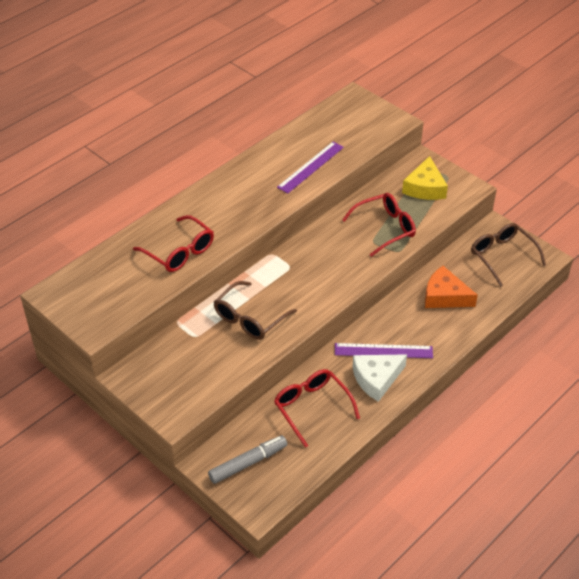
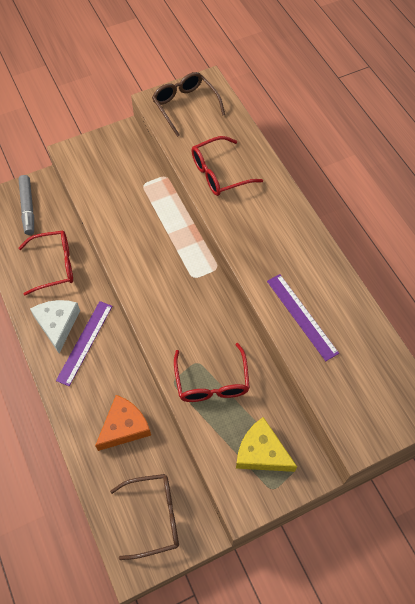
camera: 110 degrees right, 15 degrees up
(250, 318) = (144, 227): brown glasses -> brown glasses (185, 106)

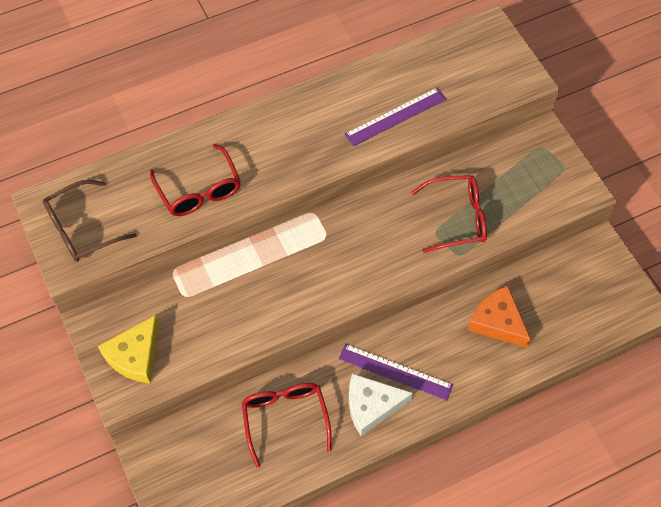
camera: 90 degrees left, 0 degrees up
(28, 208) = (189, 464): grey marker -> none
(153, 517) = (590, 289): brown glasses -> none
(261, 452) = (529, 175): yellow cheese -> yellow cheese (135, 356)

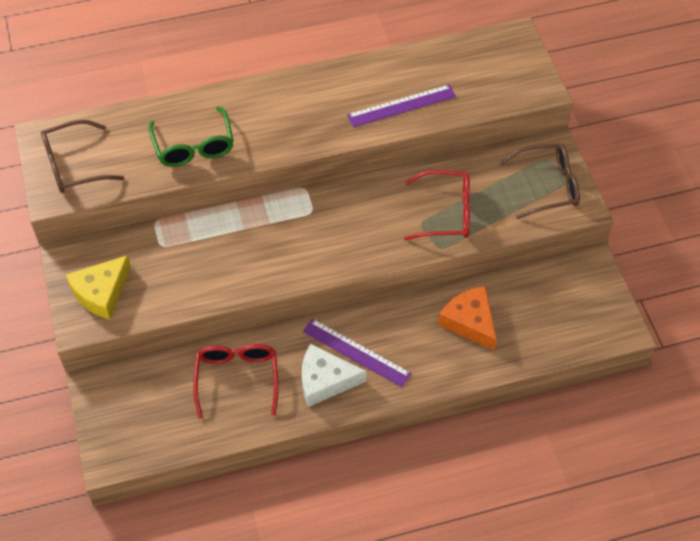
camera: 10 degrees right, 5 degrees down
(199, 190) = (193, 146): red glasses -> green glasses
(547, 175) = (547, 186): none -> brown glasses

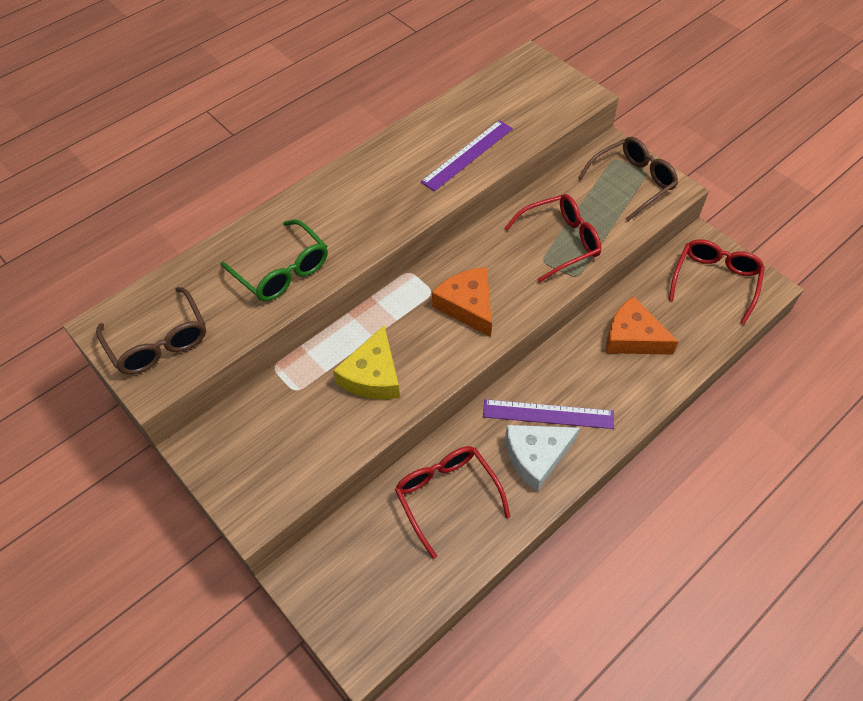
camera: 25 degrees left, 0 degrees up
(74, 165) = (159, 341): brown glasses -> brown glasses turned 75 degrees counterclockwise
(101, 292) = (258, 469): yellow cheese -> yellow cheese (372, 375)
(333, 235) = (467, 305): none -> orange cheese
(577, 305) = (715, 282): none -> red glasses

